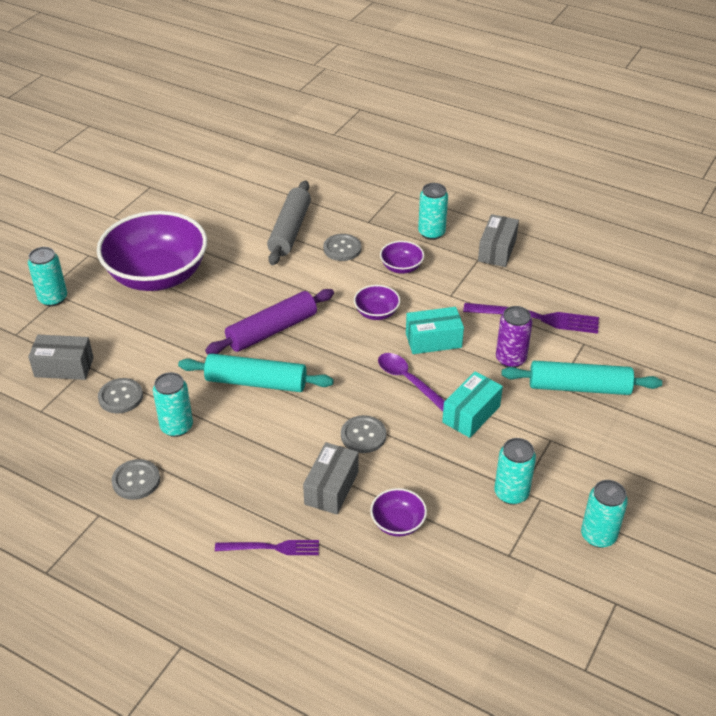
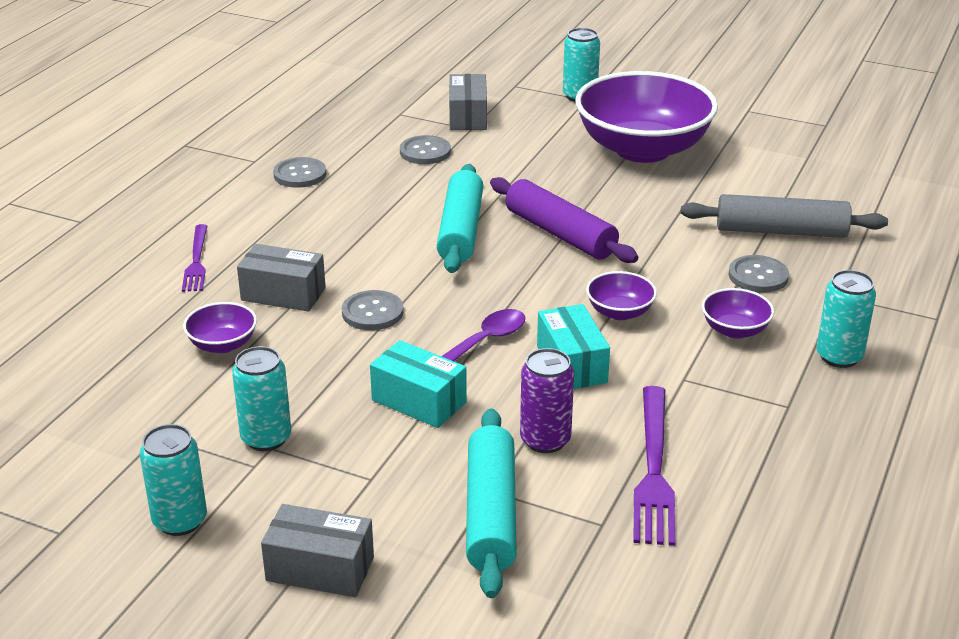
camera: 85 degrees right, 10 degrees down
(176, 427) = (381, 188): turquoise can -> none
(497, 250) = (823, 427): grey box -> grey box (320, 569)

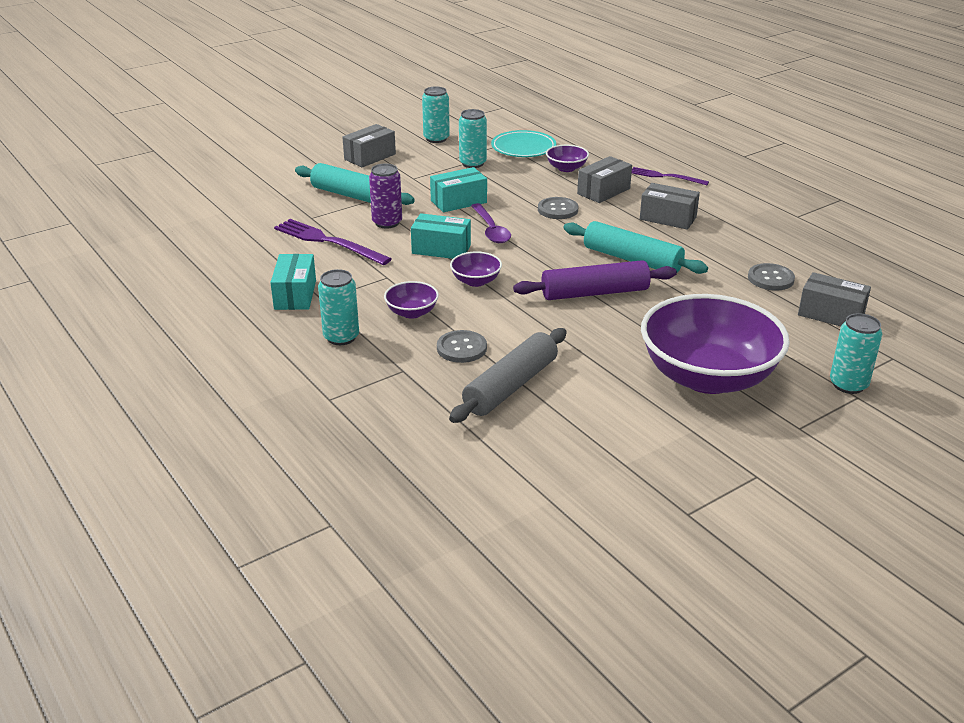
camera: 120 degrees right, 0 degrees up
(165, 408) = (523, 148): none -> turquoise plate
(300, 174) = (763, 226): grey button -> none
(329, 232) = (668, 218): none -> grey box
(806, 432) = (295, 295): none -> turquoise box

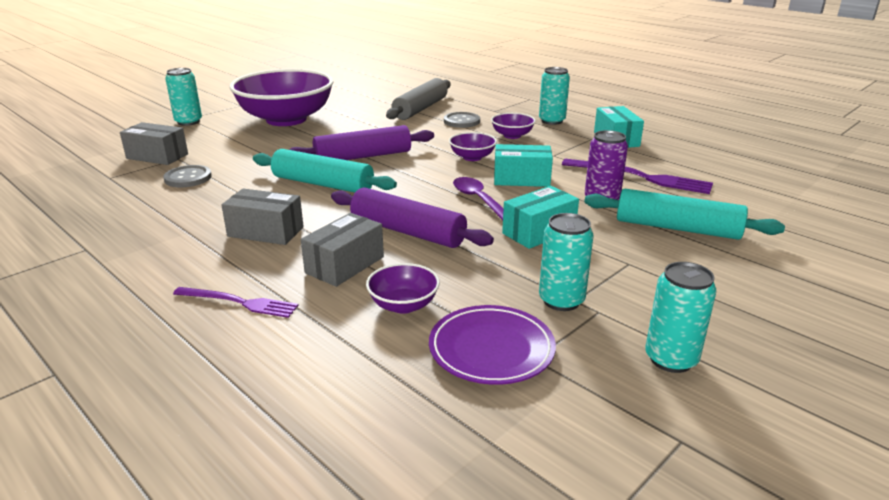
camera: 170 degrees right, 5 degrees down
(370, 157) = (737, 298): grey box -> none
(523, 148) = (491, 349): turquoise plate -> purple plate
(558, 210) = (407, 231): grey button -> purple rolling pin

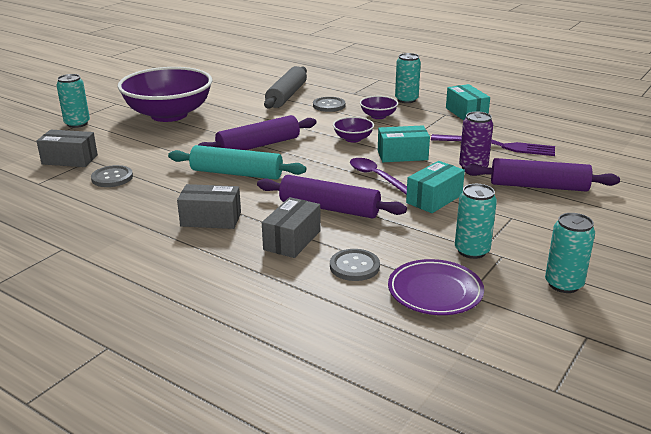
camera: 10 degrees left, 0 degrees up
(239, 302) = (223, 278): purple fork -> none
(403, 305) = (354, 266): purple bowl -> grey button
(677, 228) = (538, 186): turquoise rolling pin -> purple rolling pin

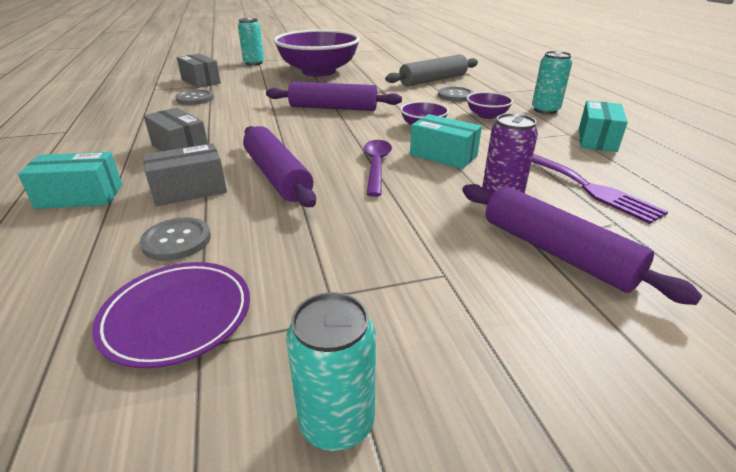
camera: 40 degrees right, 5 degrees up
(236, 173) = (272, 122): turquoise rolling pin -> none
(434, 199) = (391, 210): turquoise box -> turquoise box (80, 196)
(472, 251) = (315, 290): turquoise can -> none

